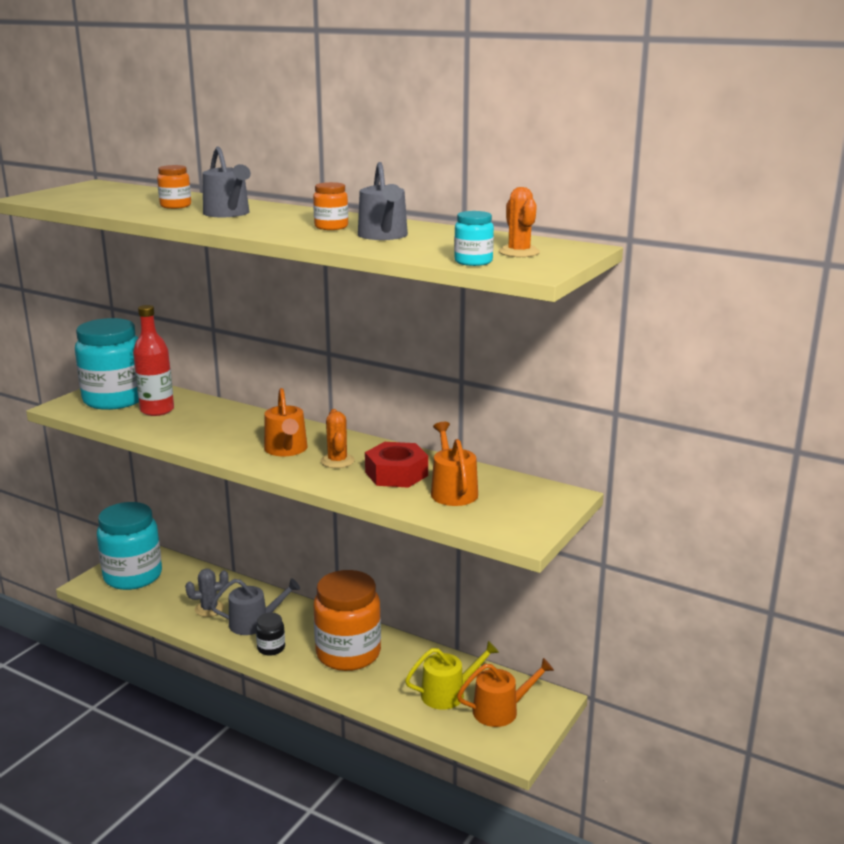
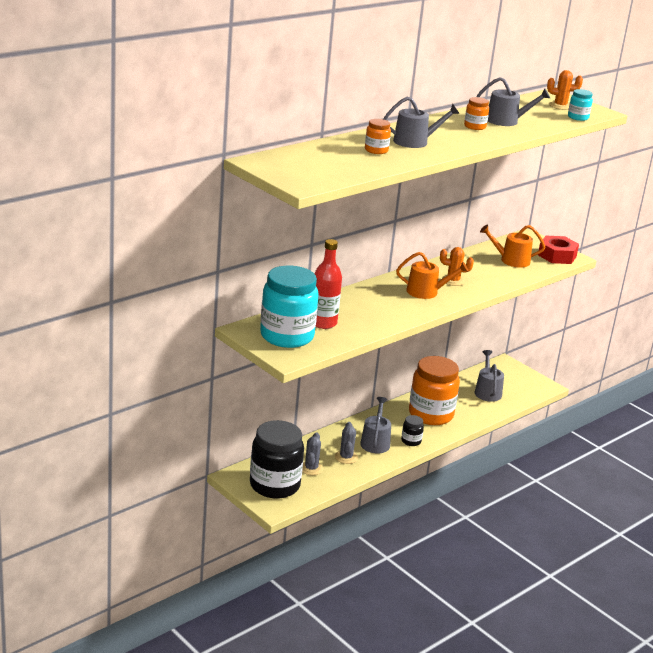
camera: 75 degrees left, 5 degrees up
(133, 576) = (274, 485): turquoise jar -> black jar
(175, 591) = (311, 468): none -> grey cactus
(396, 474) = (480, 269): red nut -> red nut (557, 256)
(448, 693) = (487, 392): yellow watering can -> grey watering can
(501, 710) = (509, 380): orange watering can -> none

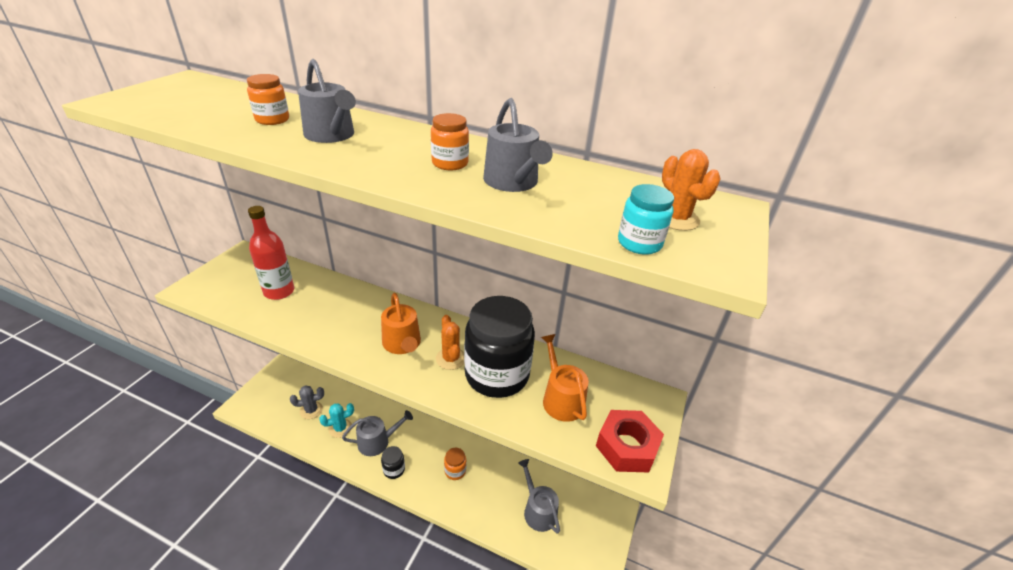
camera: 65 degrees right, 10 degrees up
(274, 485) = (275, 395): black jar -> black jar (497, 375)
(287, 336) = (239, 278): turquoise jar -> none
(346, 457) = (340, 428): grey cactus -> turquoise cactus
(431, 414) = (455, 471): orange jar -> orange jar, size x0.43
(487, 392) = (538, 510): grey watering can -> grey watering can turned 90 degrees counterclockwise

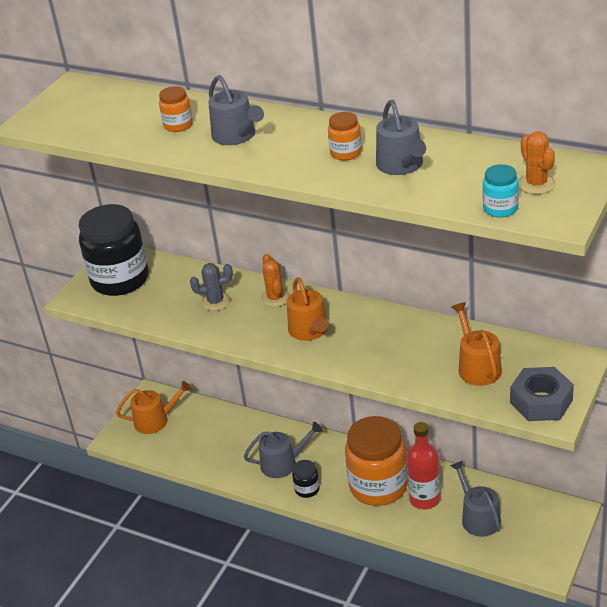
camera: 10 degrees right, 0 degrees up
(279, 291) = (168, 291): red bottle -> red bottle (424, 499)
(279, 392) = (155, 420): none -> orange watering can
(311, 410) = (198, 437): grey cactus -> grey cactus (215, 302)
(340, 428) = (237, 453): turquoise cactus -> none
(450, 359) = (361, 340): orange cactus -> orange cactus (275, 298)
(455, 471) = (378, 486): orange jar -> orange jar, size x2.31
(497, 375) = (410, 351): black jar -> black jar (120, 280)
(627, 446) = (541, 401): red nut -> grey nut

